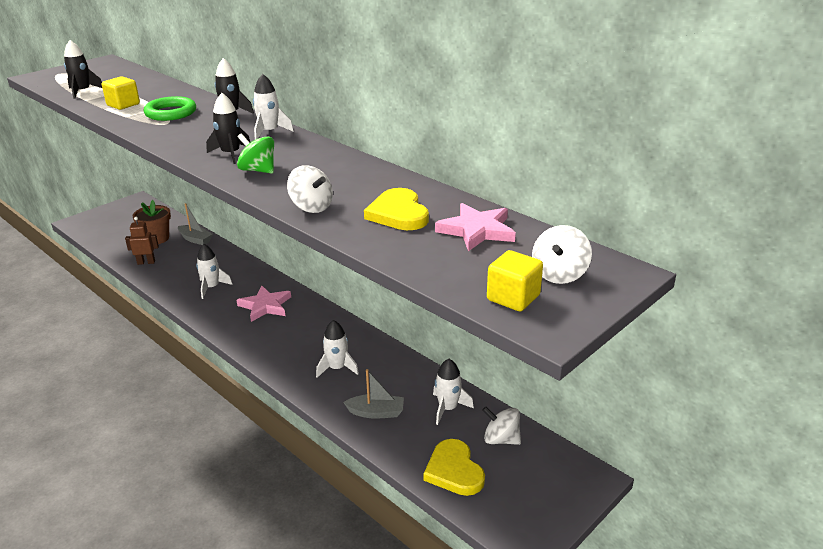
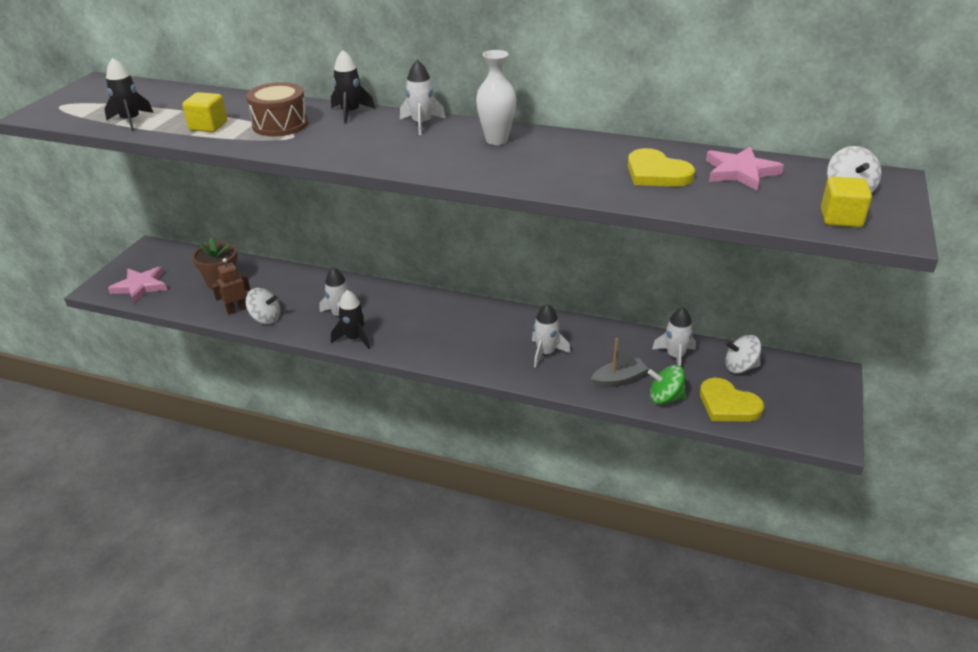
camera: 25 degrees left, 5 degrees up
(171, 113) = (280, 124): green ring -> brown drum
(195, 239) = (268, 272): grey boat -> none
(231, 154) = (415, 153): black rocket -> black rocket (354, 338)
(258, 170) = (468, 163): green spinning top -> green spinning top (665, 398)
(265, 306) = (417, 317): pink star -> pink star (141, 286)
(307, 157) = (496, 140): none -> white vase
(311, 207) = (571, 185): white spinning top -> white spinning top (265, 318)

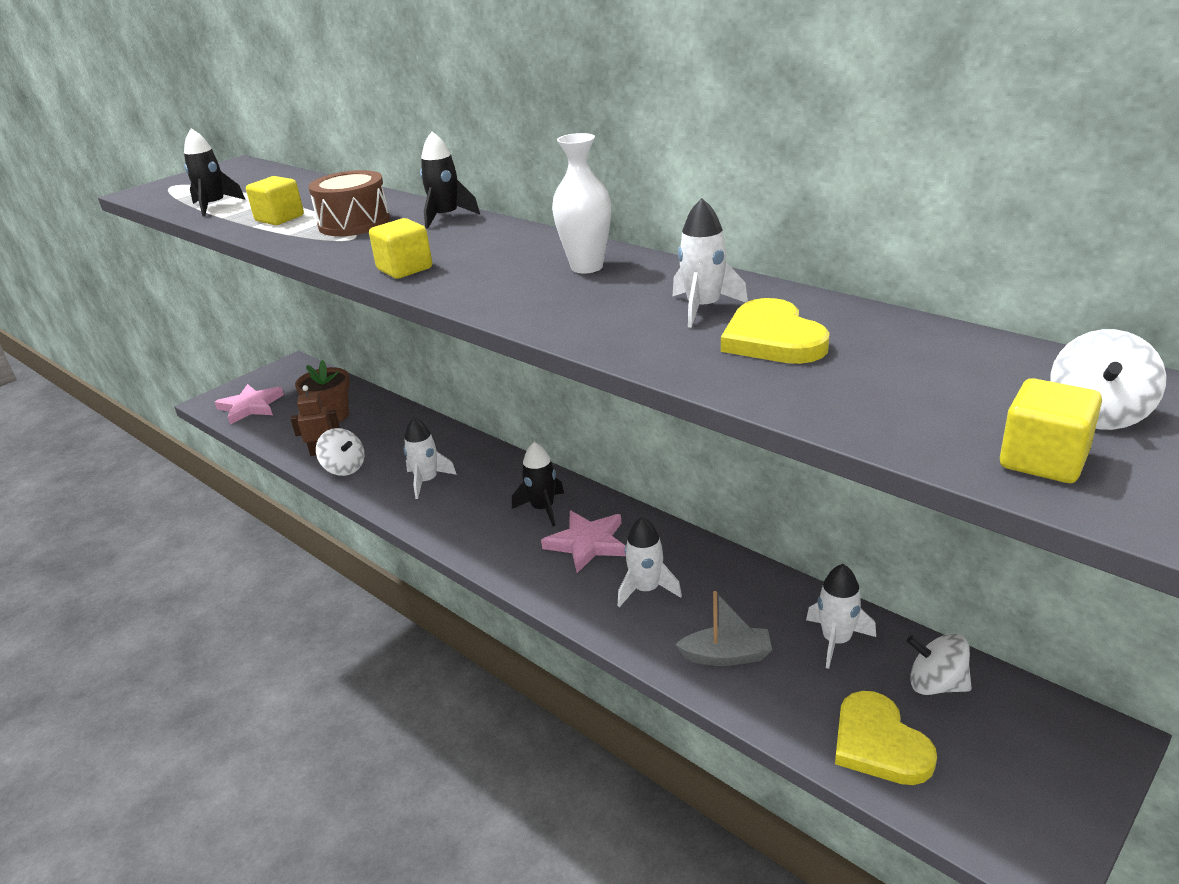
camera: 25 degrees right, 5 degrees down
(354, 338) = (422, 514): black rocket -> black rocket (543, 509)
(365, 156) = (404, 269): none -> yellow cube
(421, 124) = (514, 237): white rocket -> white rocket (703, 308)
(665, 398) = (781, 704): green spinning top -> none
(740, 172) = (916, 355): pink star -> pink star (587, 543)

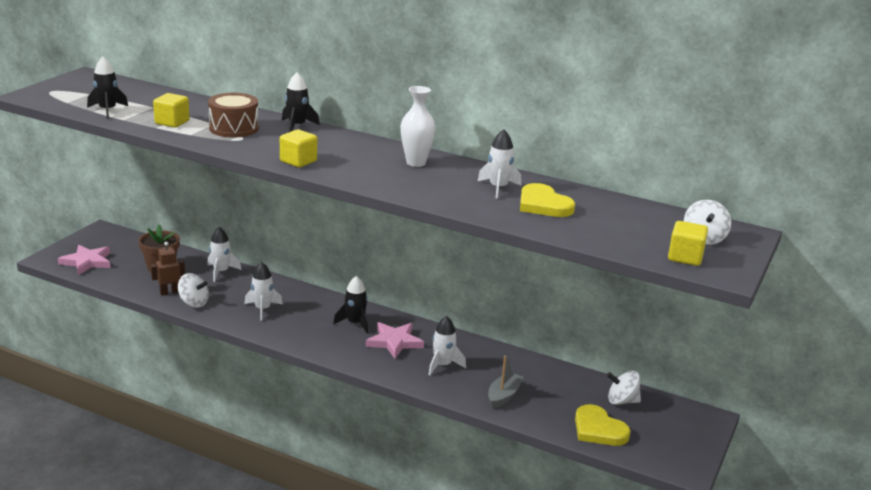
camera: 20 degrees left, 5 degrees down
(726, 656) = (503, 396): grey boat -> grey boat turned 45 degrees counterclockwise
(836, 640) = (563, 384): white rocket -> white rocket (221, 272)

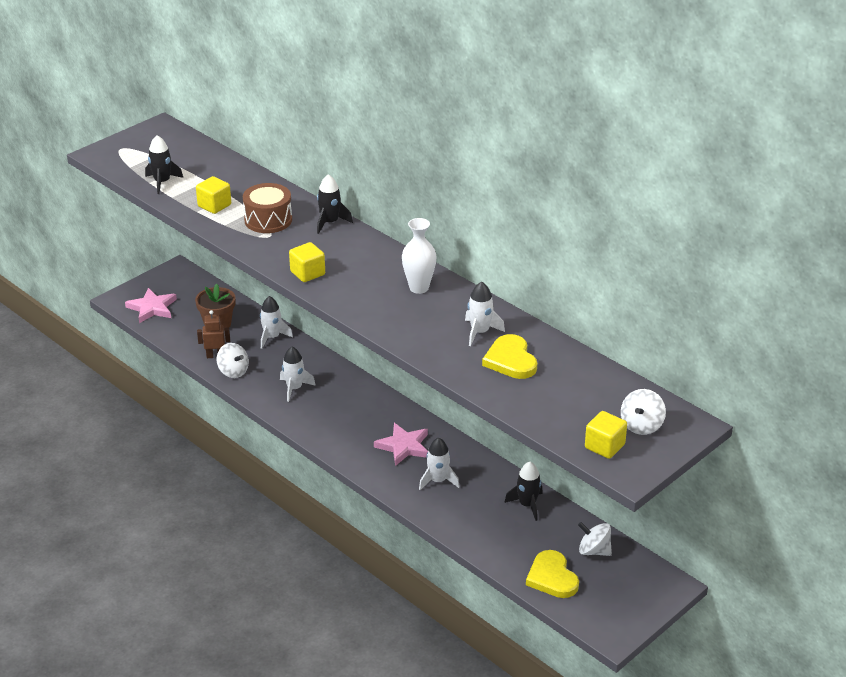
camera: 20 degrees right, 10 degrees up
(355, 323) = (375, 418): black rocket -> black rocket (527, 505)
(503, 396) = (479, 525): grey boat -> none

